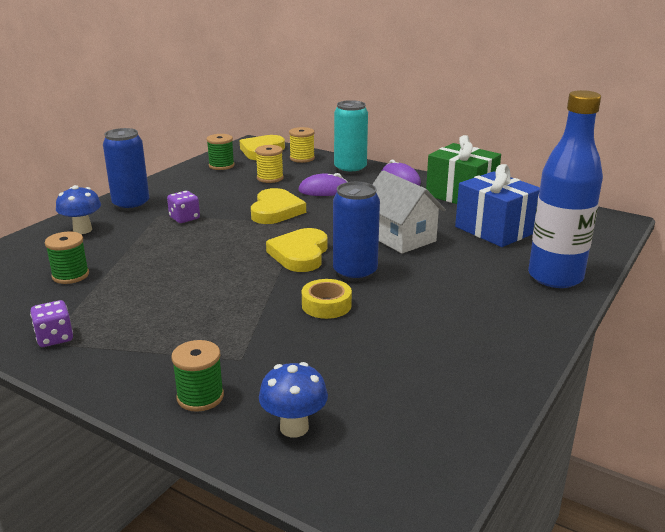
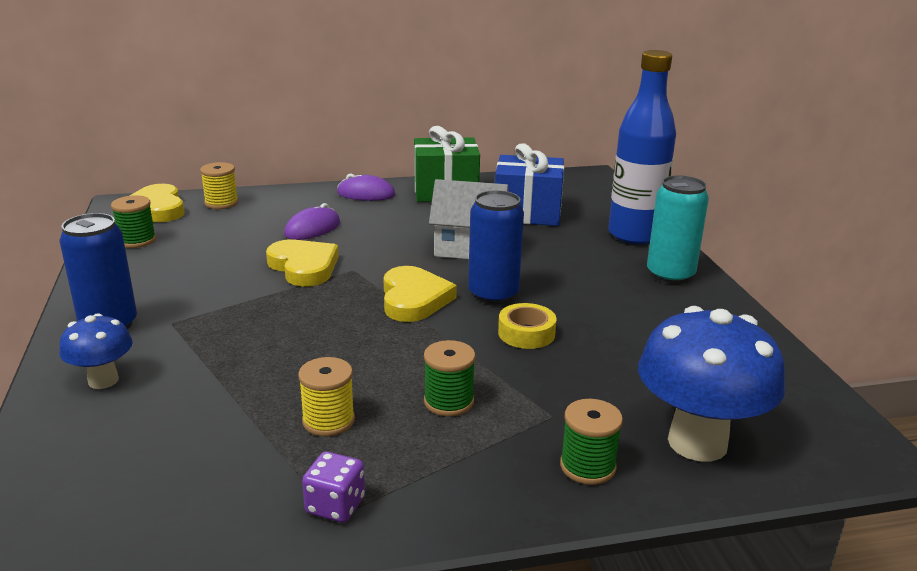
camera: 45 degrees left, 0 degrees up
(70, 275) = (205, 435): green spool -> green spool (448, 402)
(184, 218) = (214, 313): purple dice -> none
(270, 178) = (227, 235): yellow spool -> yellow spool (328, 421)
(294, 427) = (697, 442): blue mushroom -> blue mushroom, size x1.87
(300, 254) = (414, 299): yellow heart -> yellow heart turned 150 degrees counterclockwise
(350, 169) = (297, 199): turquoise can -> turquoise can (670, 275)

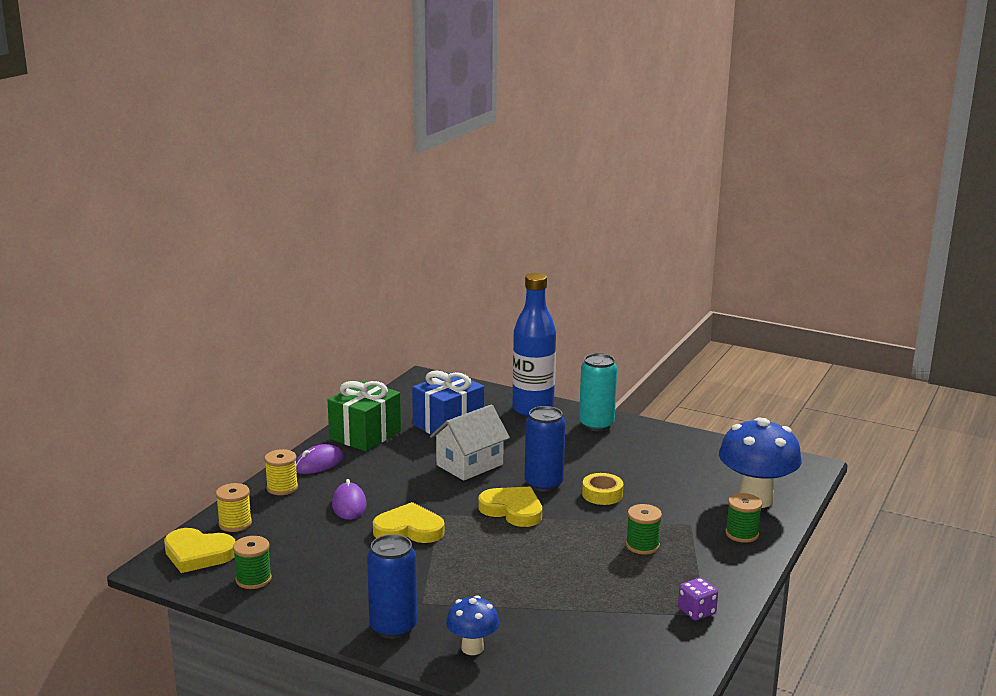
camera: 50 degrees left, 5 degrees down
(328, 421) = (617, 587): yellow spool -> yellow spool (282, 488)

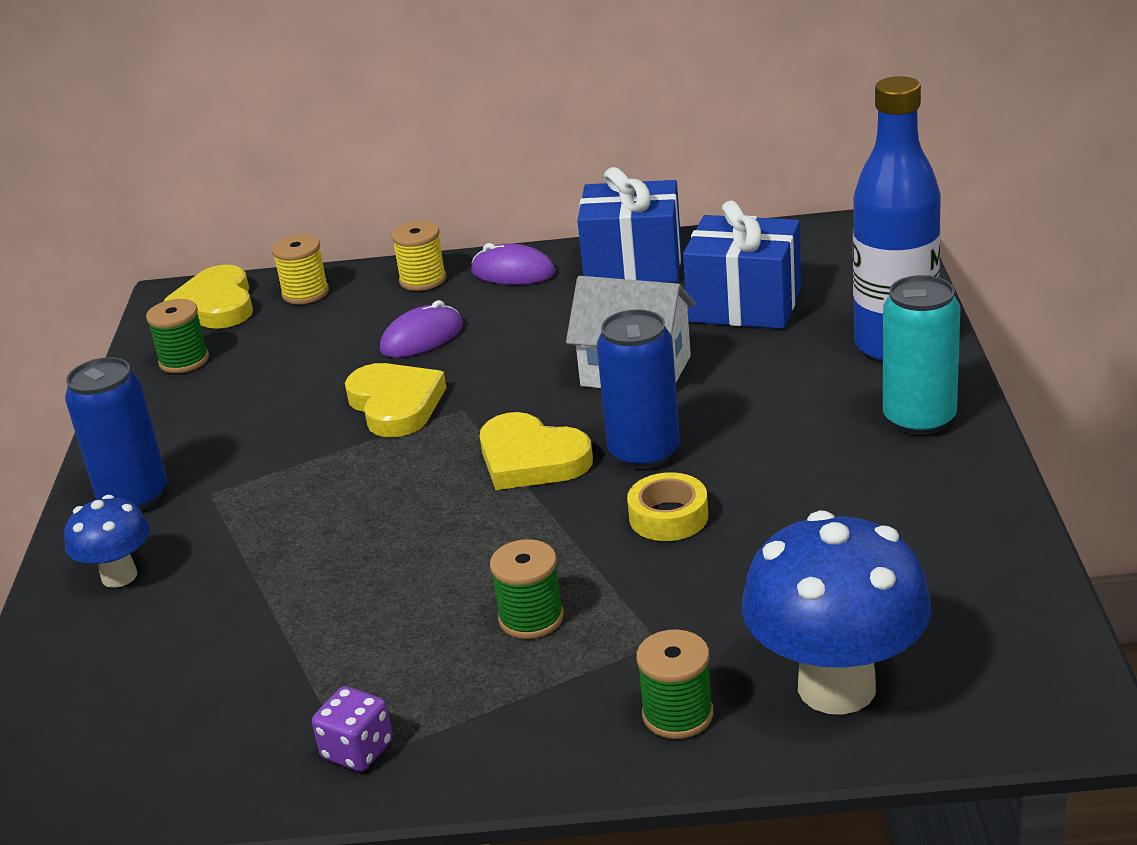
camera: 65 degrees right, 10 degrees up
(365, 435) = (633, 265): green gift -> blue gift
(513, 510) = (531, 459): yellow heart -> yellow heart turned 120 degrees clockwise

